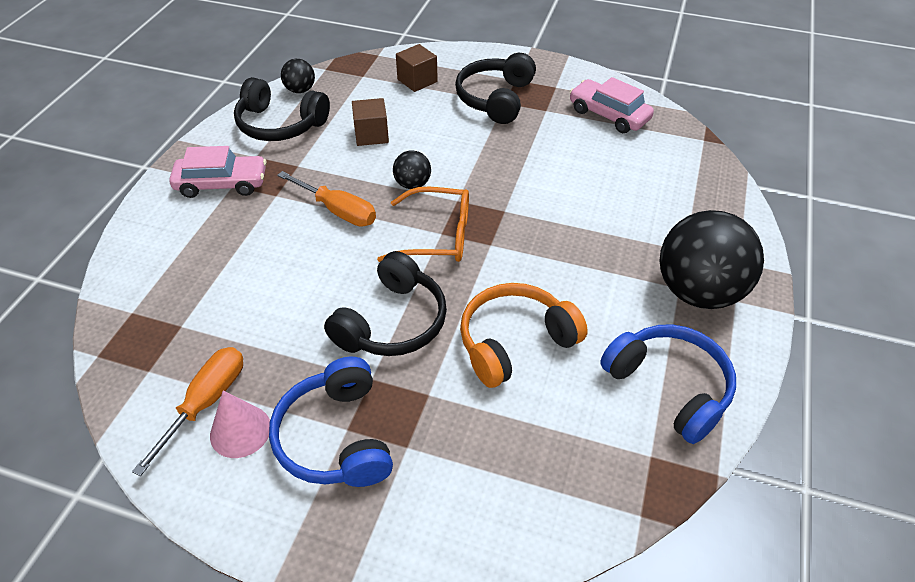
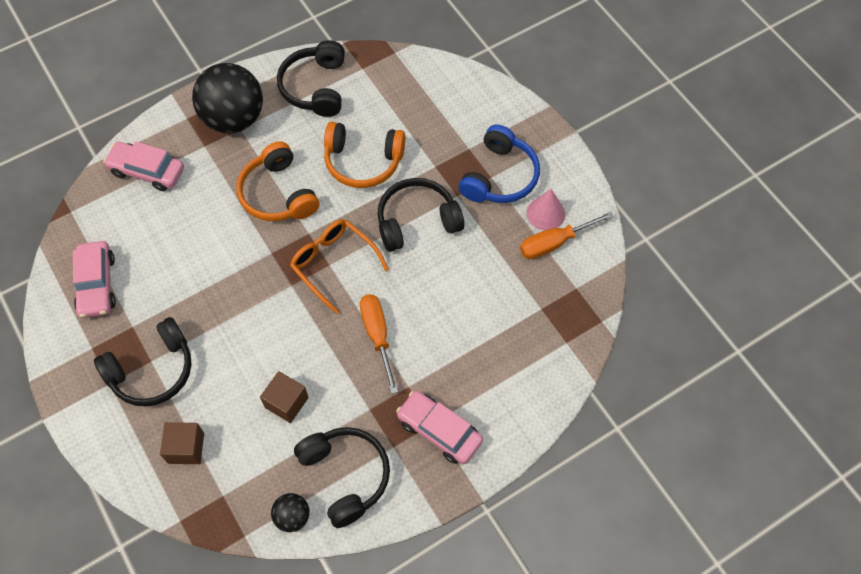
camera: 140 degrees left, 15 degrees up
(412, 184) = (306, 323): black ball -> none
(560, 256) = (278, 194): none -> orange headphones
(669, 387) = (315, 87): blue headphones -> black headphones
(697, 199) = (147, 171): none -> pink car

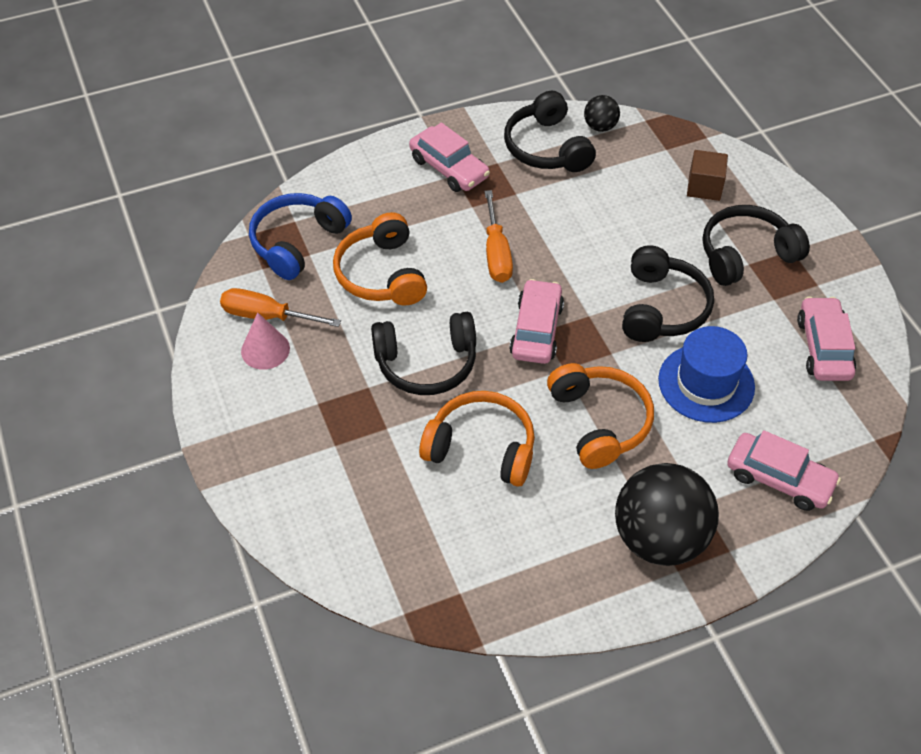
camera: 170 degrees left, 10 degrees down
(196, 238) = (706, 383): none -> blue hat
(286, 402) = (601, 209): brown cube -> none
(315, 87) = (535, 571): black headphones -> black headphones (662, 308)
(333, 264) = (536, 330): orange glasses -> pink car
(473, 298) = (381, 274): none -> orange headphones
(500, 176) = (306, 402): blue headphones -> blue headphones (297, 242)
(555, 243) = (267, 316): orange screwdriver -> orange screwdriver turned 150 degrees counterclockwise

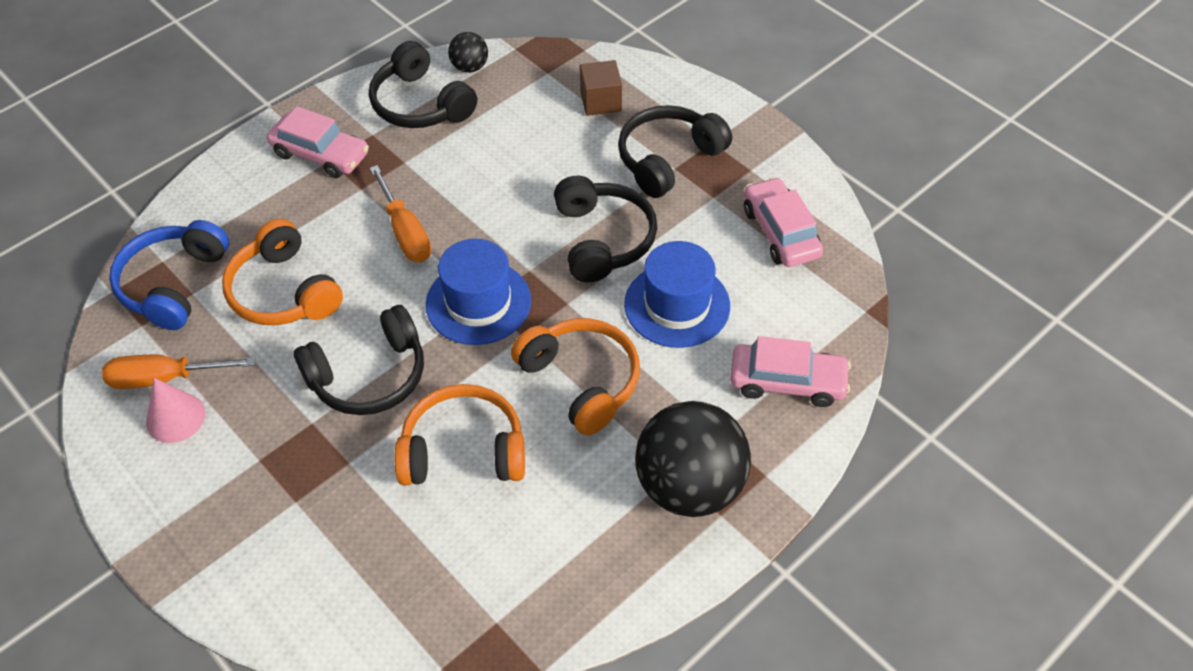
camera: 20 degrees left, 0 degrees up
(536, 330) = (478, 302): pink car -> blue hat

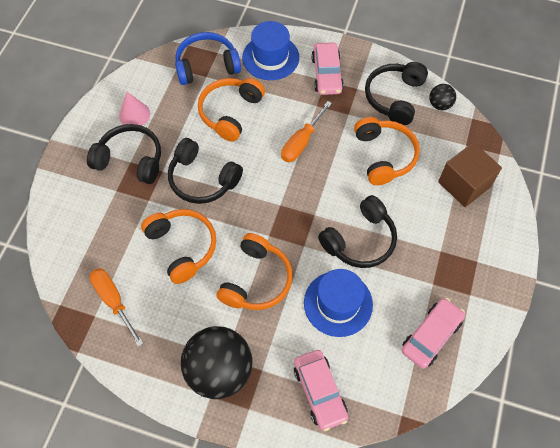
camera: 60 degrees right, 10 degrees up
(165, 378) = (153, 97): orange screwdriver -> orange screwdriver (114, 301)
(478, 302) = (277, 202): blue hat -> blue hat (270, 57)
(499, 156) = (384, 155): none -> orange headphones
(601, 101) = (464, 184): brown cube -> brown cube, size x1.53
(668, 159) = (445, 244): black headphones -> black headphones (130, 160)

